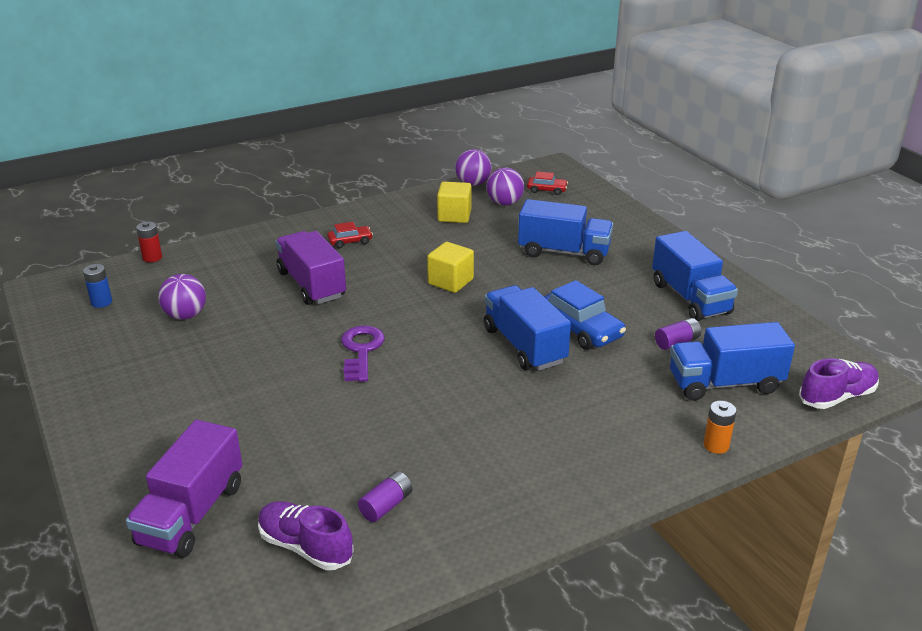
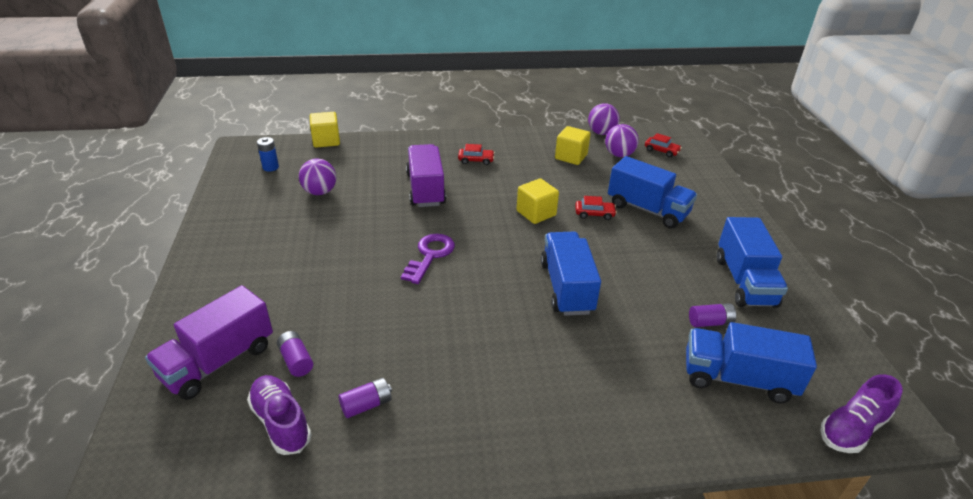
camera: 20 degrees right, 5 degrees up
(152, 257) = (326, 141): red battery -> yellow cube
(281, 488) = (296, 360): none -> purple battery
(512, 268) = (594, 214): none -> red car
(580, 329) = (625, 285): blue car -> none
(716, 445) = (697, 443): orange battery -> none
(837, 397) = (852, 428): purple shoe -> purple shoe turned 150 degrees clockwise

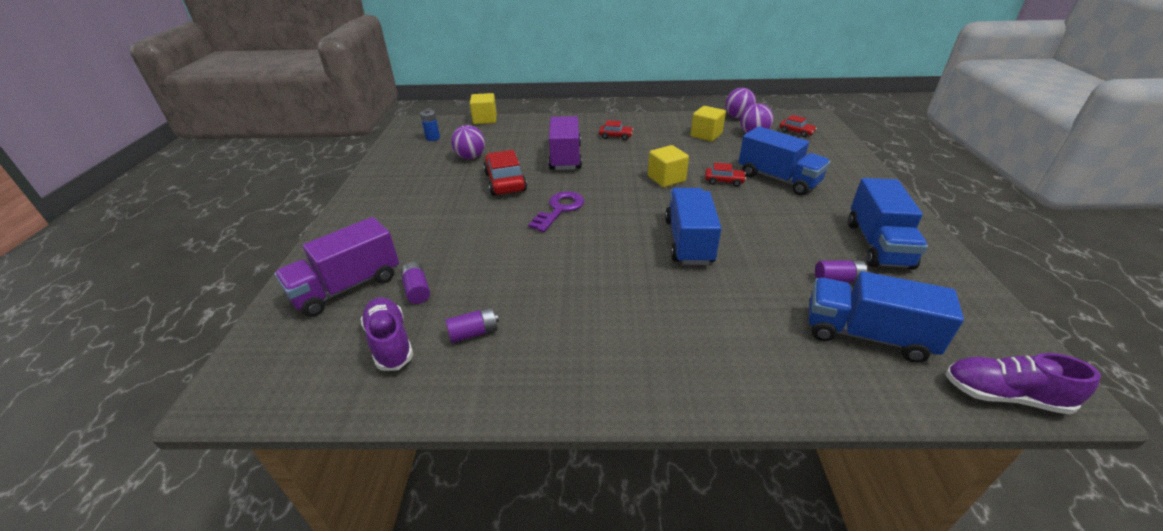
camera: 10 degrees right, 0 degrees up
(365, 223) = (505, 182): none -> red car
(852, 428) = (1003, 395): purple shoe -> purple shoe turned 45 degrees clockwise

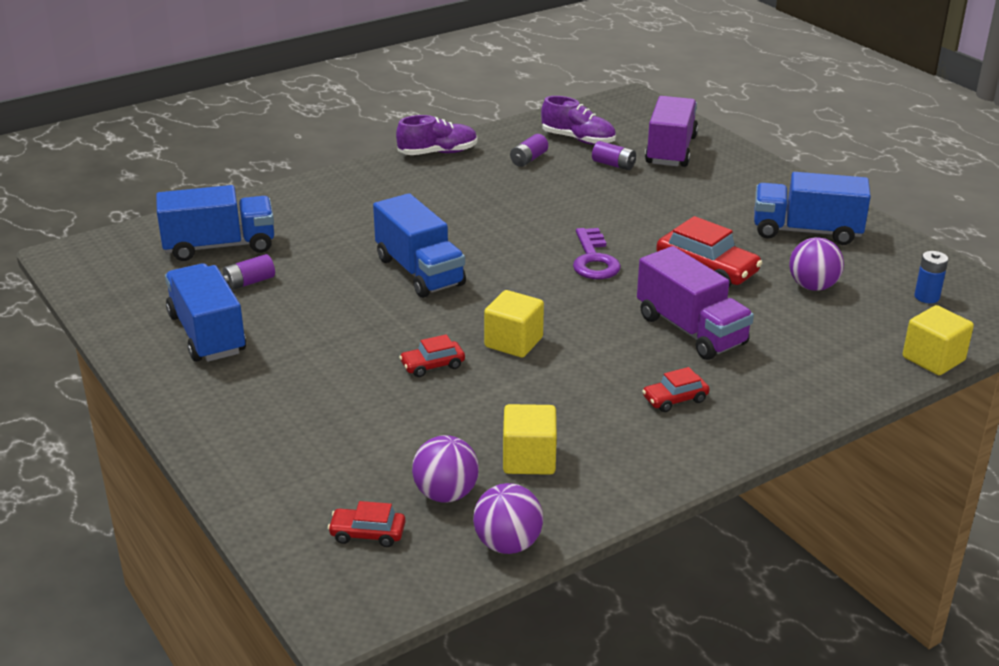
camera: 145 degrees right, 5 degrees down
(778, 179) = (357, 396): blue truck -> blue truck (806, 231)
(1003, 395) = (115, 240): purple shoe -> purple shoe (438, 153)

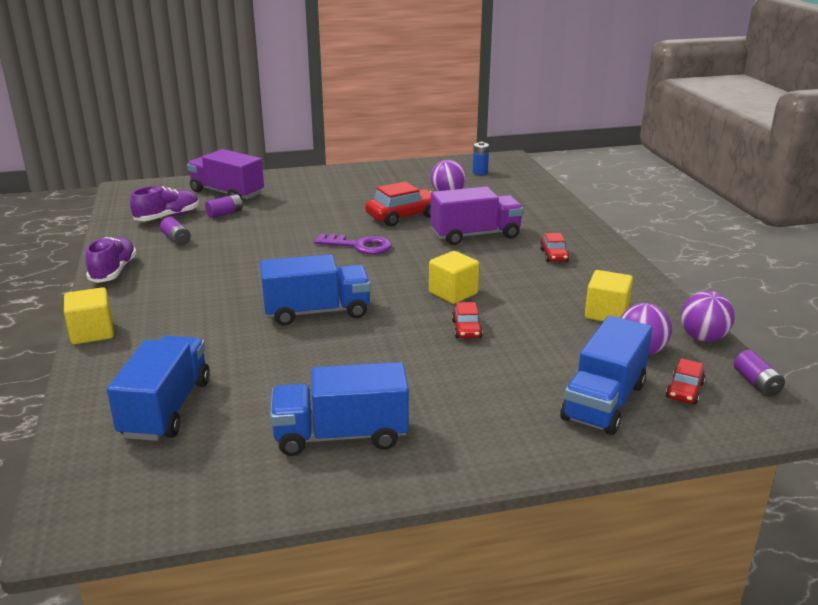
camera: 70 degrees left, 5 degrees down
(249, 282) = (259, 399): purple battery -> purple battery (756, 383)
(806, 231) = (381, 182): blue truck -> blue truck (604, 402)
(933, 359) = (544, 185): yellow cube -> yellow cube (92, 333)

